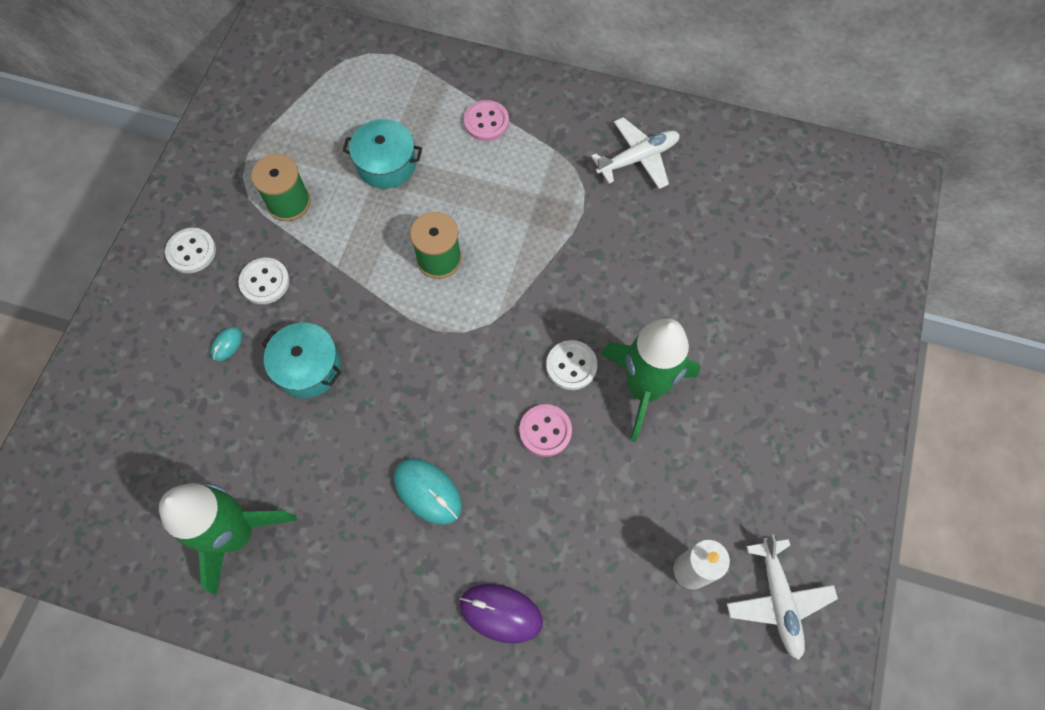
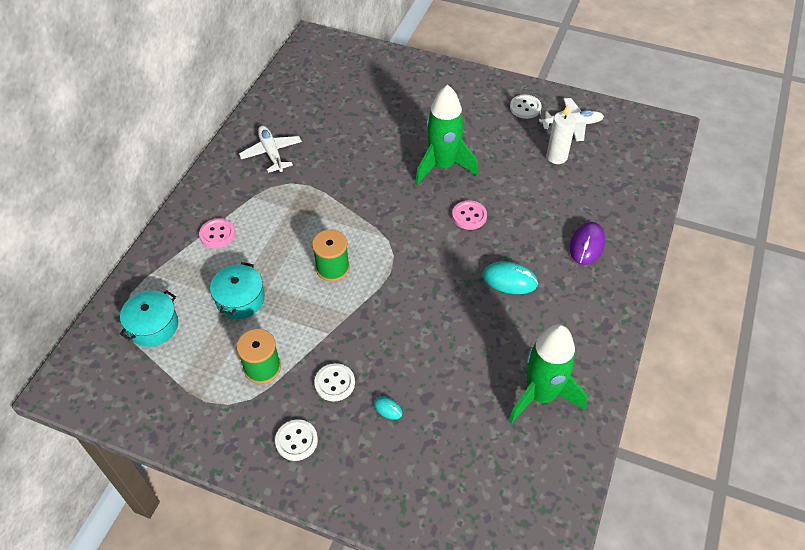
camera: 85 degrees left, 15 degrees down
(308, 367) = (413, 351): turquoise pot -> turquoise pot (153, 326)
(428, 492) = (509, 280): turquoise mouse -> turquoise mouse turned 60 degrees clockwise
(571, 366) = (424, 200): white button -> white button (525, 107)

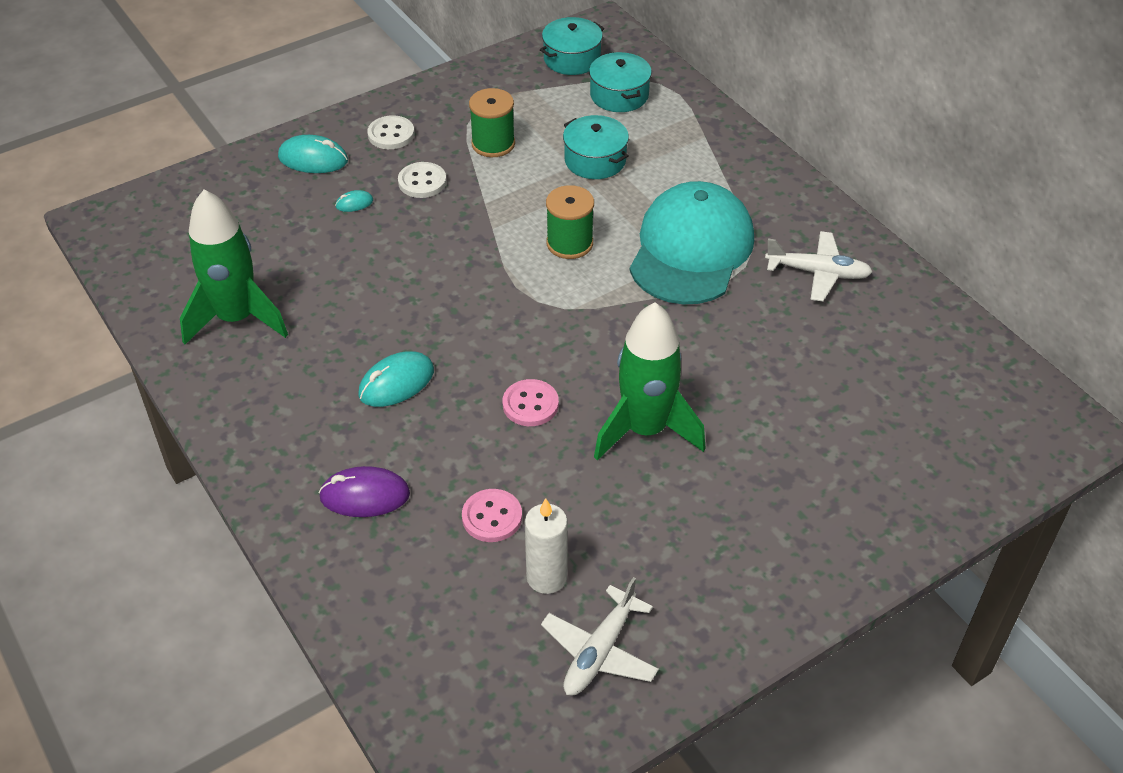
camera: 125 degrees right, 5 degrees down
(121, 381) = (572, 59): none -> turquoise pot
(217, 234) = (708, 177): pink button -> pink button (492, 517)
(293, 211) = (691, 249): none -> turquoise cap
(362, 473) = (313, 159): none -> turquoise mouse
(525, 107) = (689, 613): white button -> none
(587, 245) = (365, 495): purple mouse -> purple mouse turned 60 degrees counterclockwise

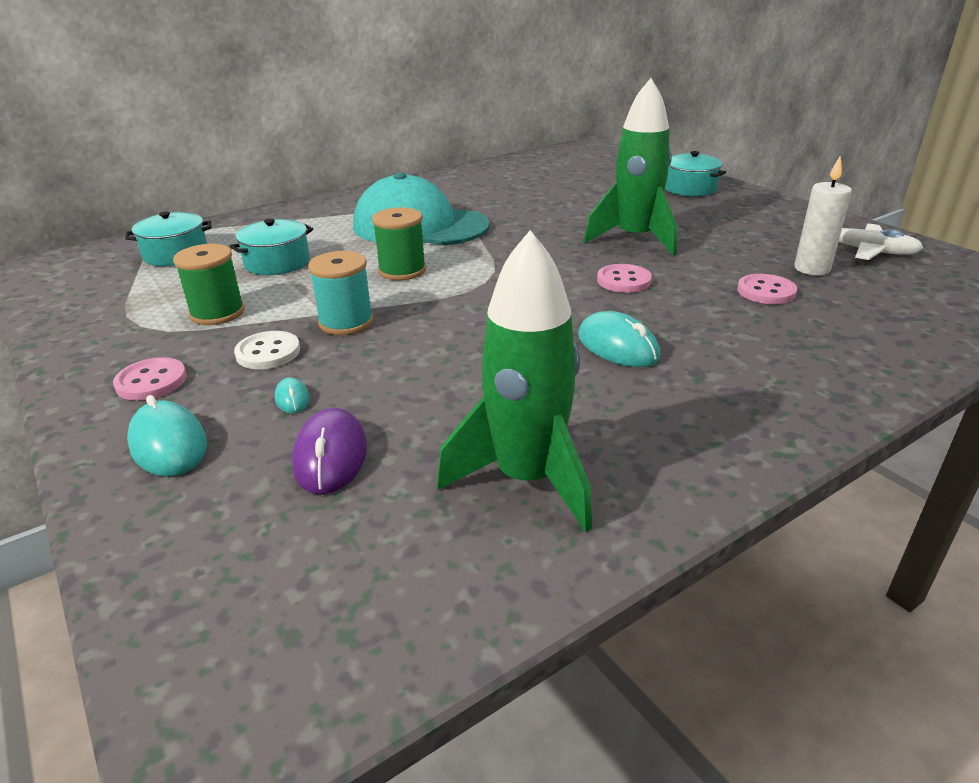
camera: 90 degrees left, 15 degrees down
(313, 159) = (168, 444): turquoise mouse -> turquoise mouse turned 45 degrees counterclockwise
(365, 495) = (784, 353): purple mouse -> purple mouse (330, 456)
(391, 134) = (151, 381): white button -> pink button
(466, 217) = (346, 322): none -> turquoise spool
(572, 59) = (88, 277): turquoise pot -> turquoise pot (690, 188)
(818, 273) = (452, 191): white plane -> none

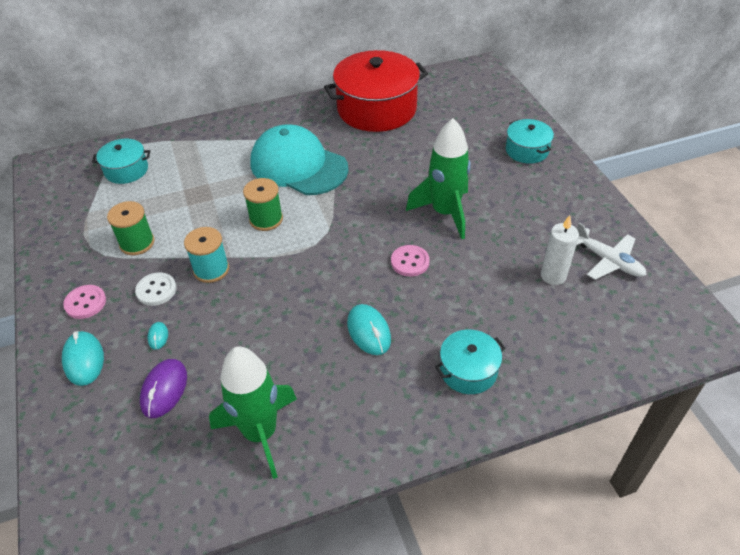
camera: 15 degrees right, 15 degrees up
(277, 262) = (188, 193): turquoise pot -> turquoise pot (468, 370)
(490, 179) = (376, 109): none -> red pot
(766, 291) = (502, 295): pink button -> none

